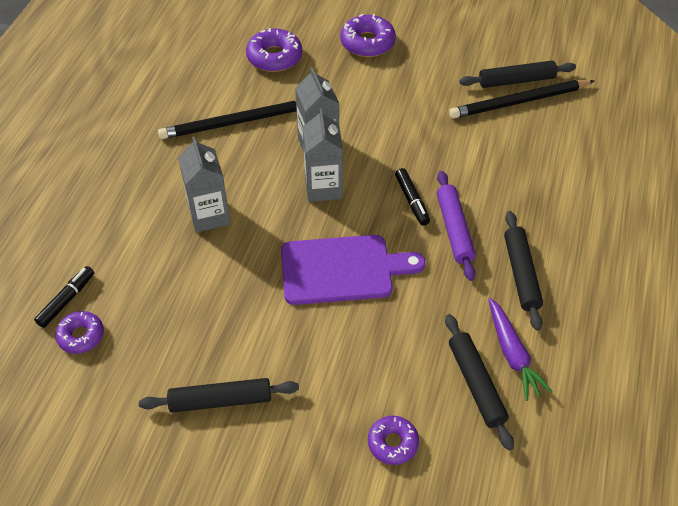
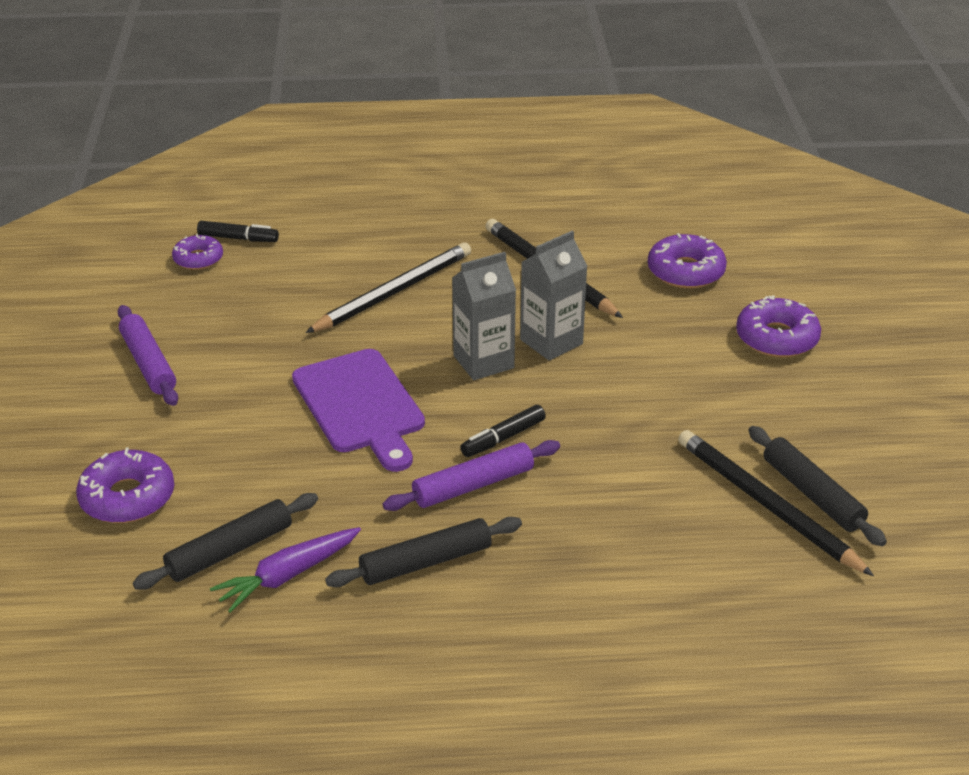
camera: 70 degrees right, 15 degrees down
(209, 215) = (393, 292): grey carton -> black pencil
(221, 400) = (148, 363): black rolling pin -> purple rolling pin
(392, 443) = (127, 497): purple donut -> purple donut, size x1.54

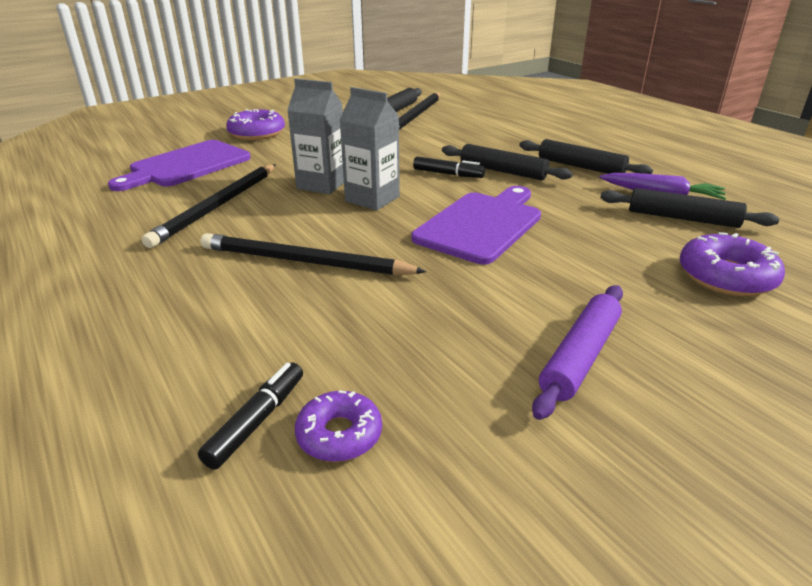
camera: 120 degrees left, 5 degrees down
(238, 238) = (257, 421): black marker -> black marker turned 45 degrees clockwise
(473, 485) = (502, 171): purple rolling pin -> black rolling pin
(685, 271) = (186, 165): purple donut -> purple cutting board

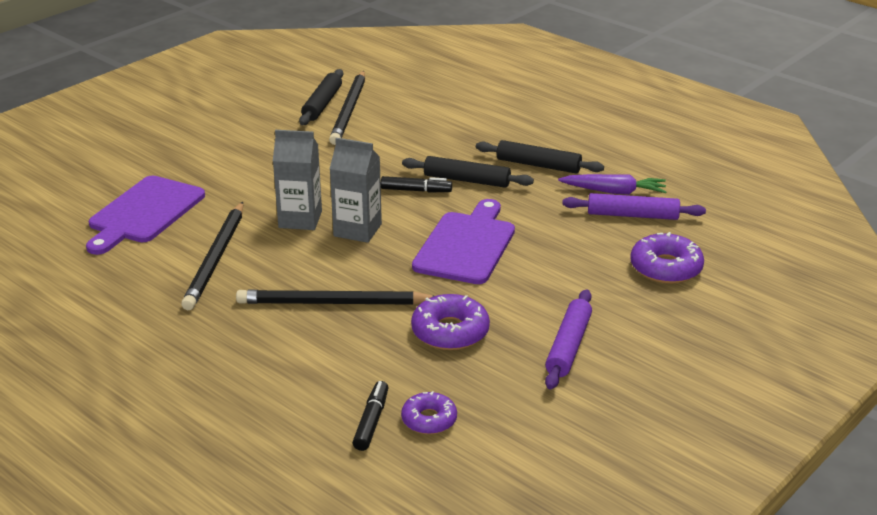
camera: 15 degrees left, 0 degrees up
(257, 133) = (187, 158): purple donut -> purple donut (450, 332)
(682, 218) = (632, 215): black rolling pin -> purple rolling pin

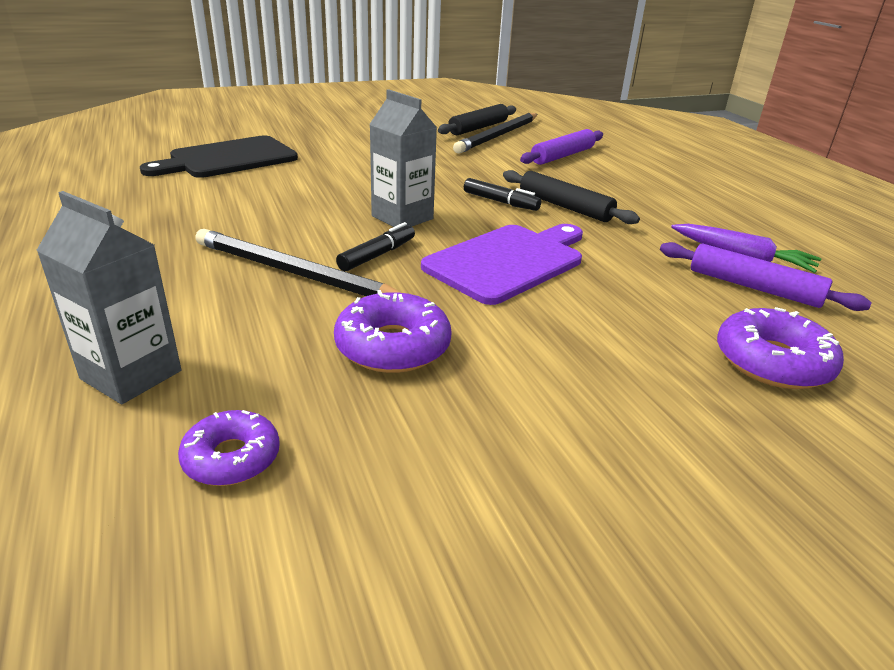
camera: 25 degrees right, 0 degrees up
(144, 213) = (228, 159): purple cutting board -> black cutting board
(216, 258) = (237, 204): black pencil -> none
(300, 219) = (356, 196): grey carton -> grey carton (131, 375)
(371, 421) = (156, 428): black marker -> black marker (377, 255)
(538, 165) = (660, 213): black rolling pin -> none
(568, 346) = (543, 423): purple rolling pin -> purple rolling pin (562, 156)

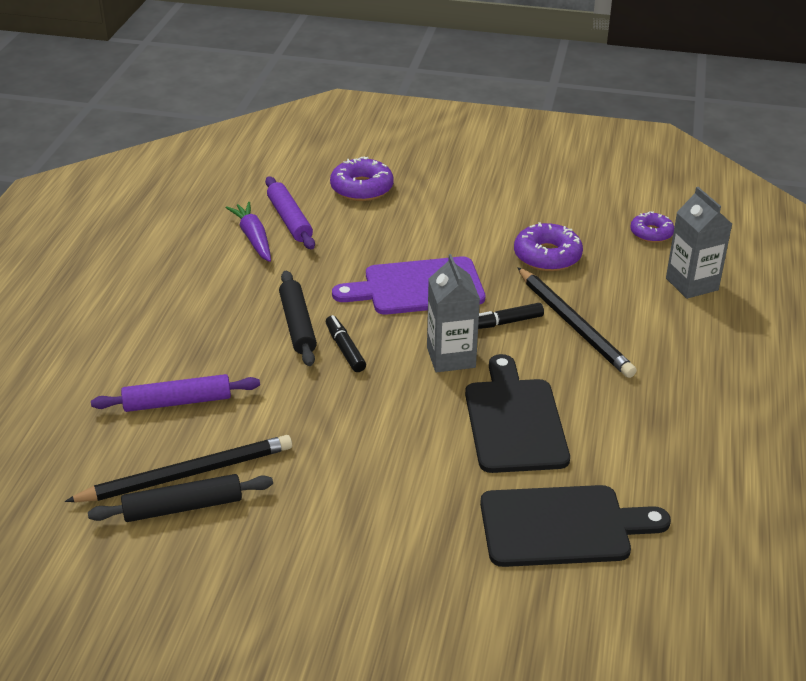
camera: 145 degrees left, 5 degrees up
(304, 194) = (514, 421): none -> black cutting board

